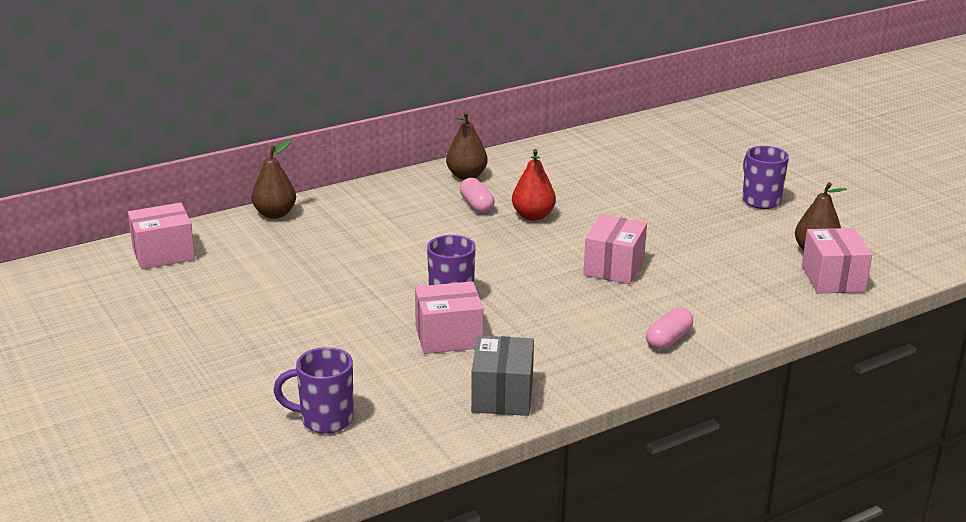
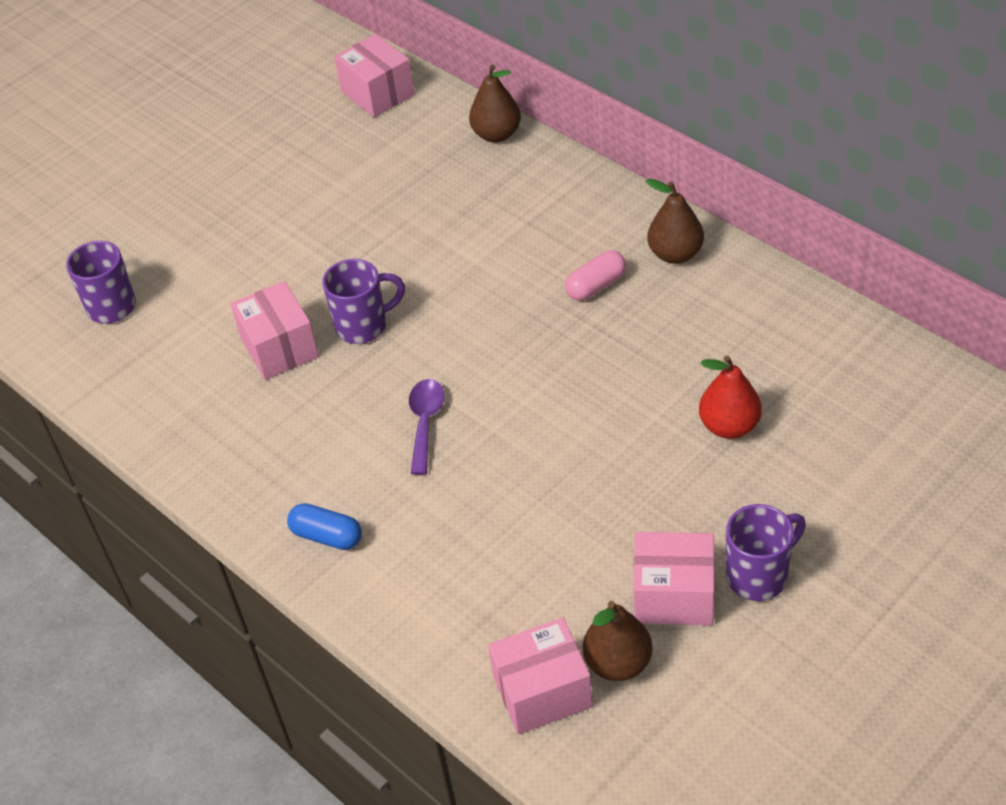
camera: 80 degrees right, 20 degrees up
(502, 395) = (178, 419): grey box -> none
(533, 216) = (591, 344): red pear -> red pear (729, 426)
(573, 285) = (425, 422): none -> purple spoon
(614, 267) = (485, 451): pink box -> pink box (674, 595)
(668, 339) = (327, 536): pink capsule -> blue capsule

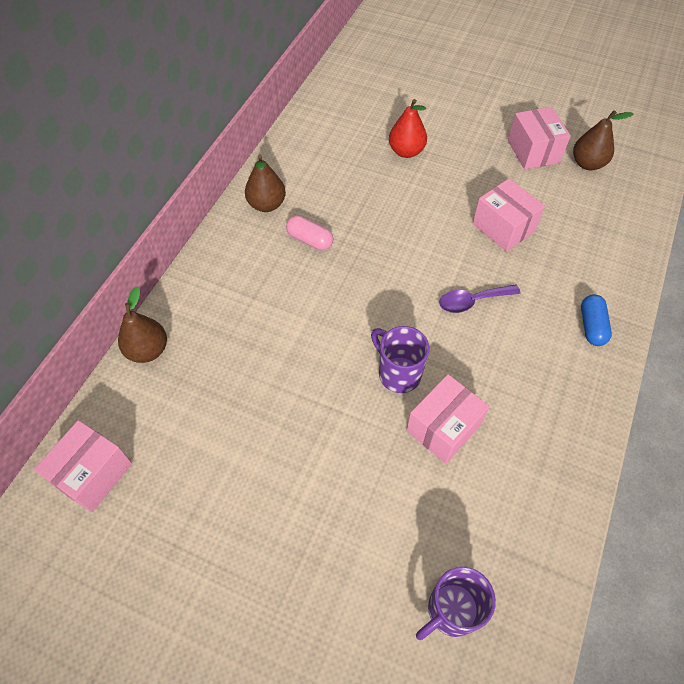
camera: 115 degrees left, 10 degrees up
(542, 692) = (624, 189): pink box -> pink box (503, 227)
(759, 575) = (502, 122): purple mug -> none

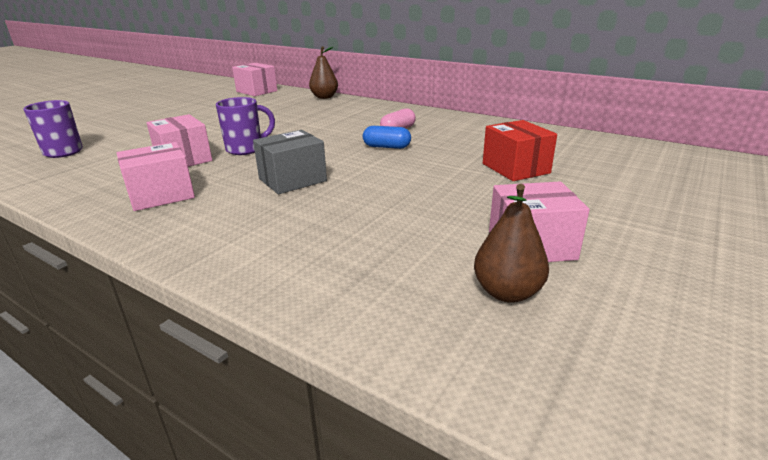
camera: 100 degrees right, 30 degrees down
(267, 204) = (441, 120): brown pear -> none
(406, 151) = (515, 168): red pear -> red box
(472, 301) = (292, 180): purple spoon -> grey box
(503, 227) = (384, 206): pink box -> pink box (161, 195)
(591, 326) = (207, 237): blue capsule -> blue capsule (387, 147)

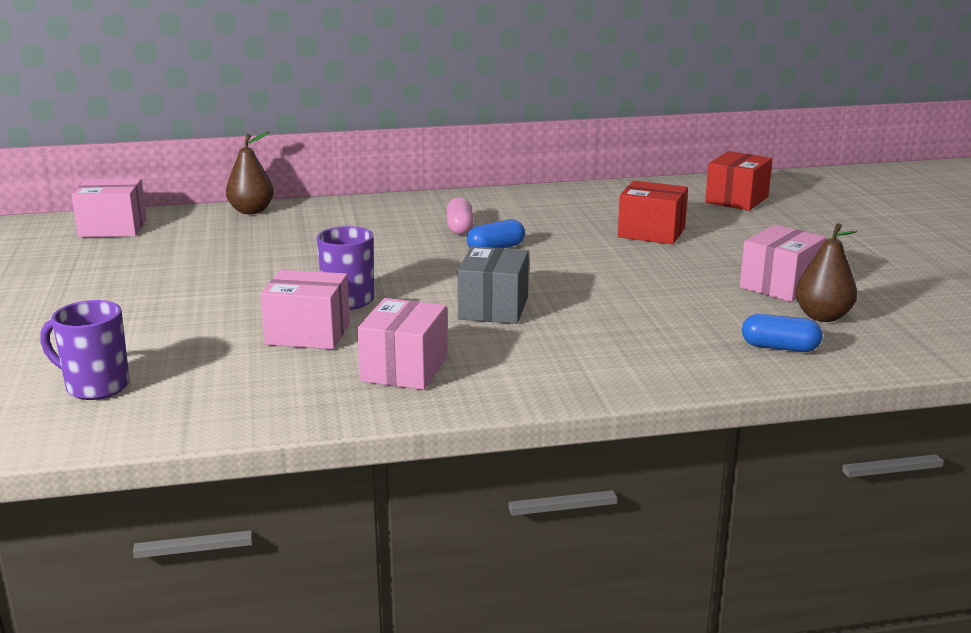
camera: 45 degrees left, 5 degrees down
(397, 300) = (780, 347): none -> blue capsule
(651, 166) = (736, 200): none -> red box

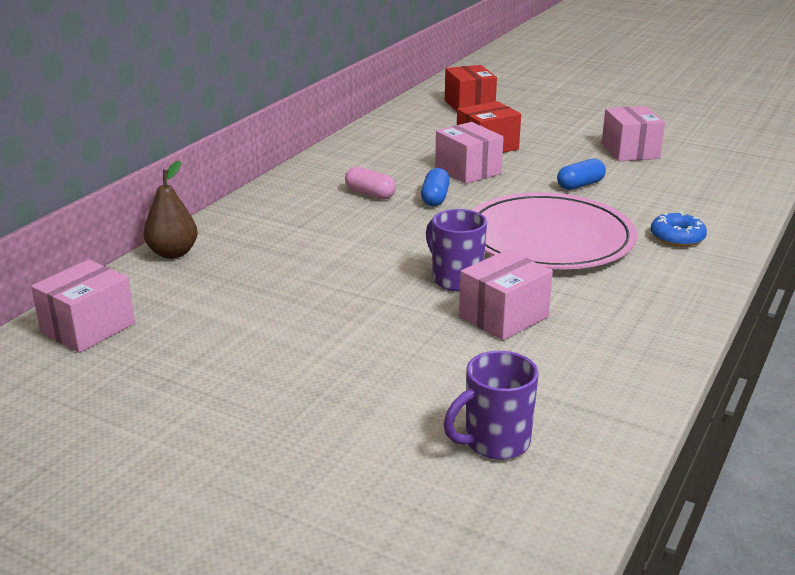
camera: 50 degrees left, 5 degrees up
(404, 369) = (618, 303): pink box -> pink box (468, 170)
(493, 308) = (548, 238): grey box -> pink plate
(599, 358) = (677, 237): none -> blue donut
(780, 347) = (722, 187): blue capsule -> blue capsule (580, 185)
(822, 317) = (691, 160): brown pear -> none

